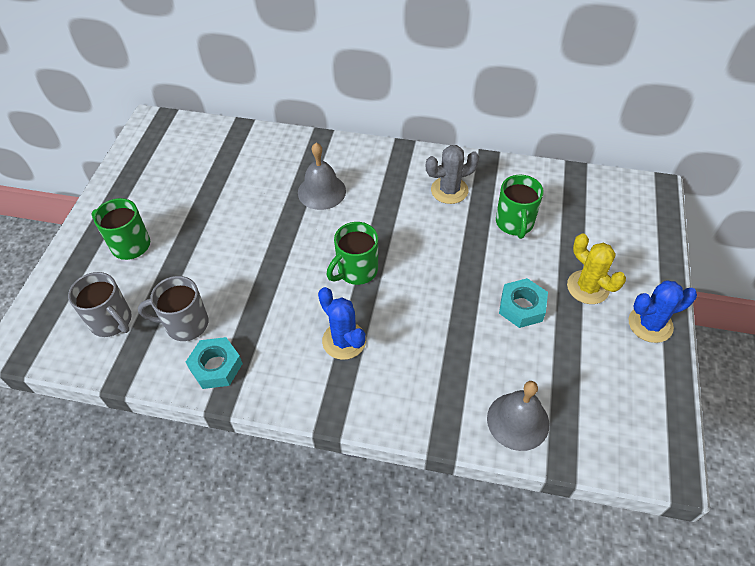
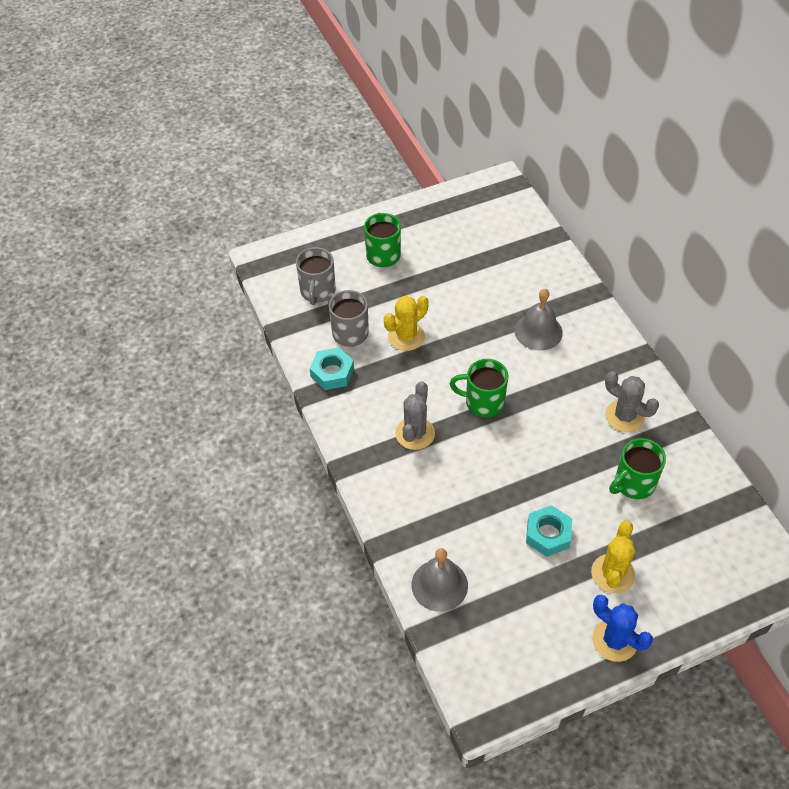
camera: 55 degrees right, 0 degrees up
(235, 283) = (406, 336): none -> yellow cactus
(344, 341) = (415, 433): blue cactus -> grey cactus

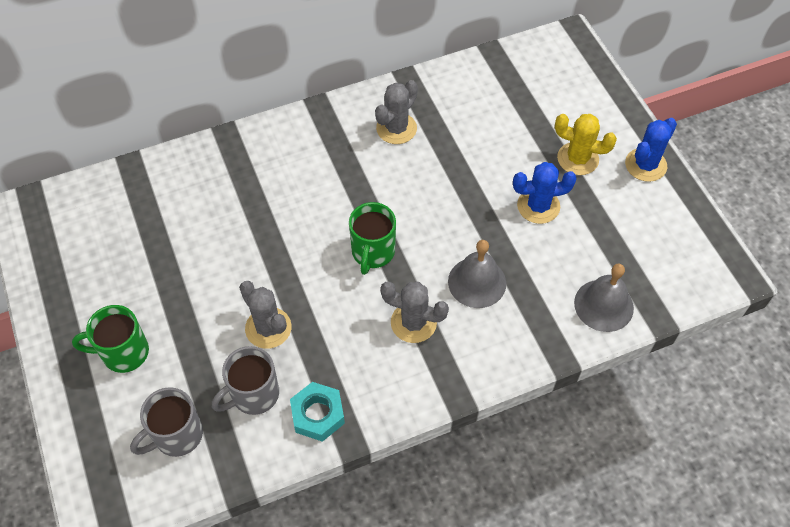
camera: 90 degrees left, 5 degrees up
(317, 292) = (177, 435): grey mug -> grey mug turned 135 degrees clockwise
(406, 336) = (268, 328): yellow cactus -> grey cactus
(538, 331) = (276, 192): grey bell -> grey bell (477, 282)
(548, 534) = (538, 206): turquoise nut -> blue cactus
(633, 484) = (477, 131): green mug -> none

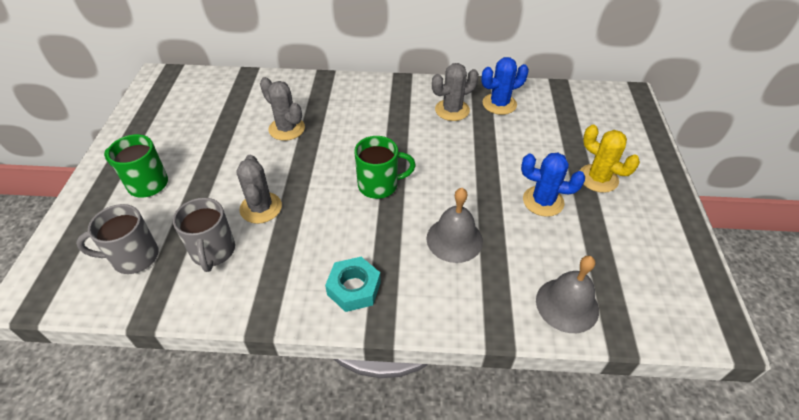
camera: 25 degrees right, 10 degrees down
(253, 394) = (213, 252): grey mug -> grey mug turned 90 degrees counterclockwise
(318, 414) = (251, 289): turquoise nut -> turquoise nut (354, 288)
(372, 252) = (379, 185): green mug -> green mug turned 135 degrees counterclockwise
(413, 322) = (379, 249): grey cactus -> grey cactus (287, 129)
(645, 165) = (663, 204): blue cactus -> blue cactus (499, 104)

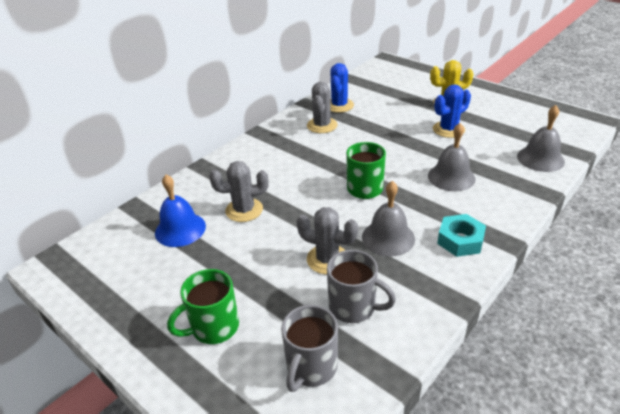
camera: 50 degrees left, 10 degrees down
(238, 109) = (180, 229): none -> blue bell
(318, 233) = (388, 237): none -> grey bell

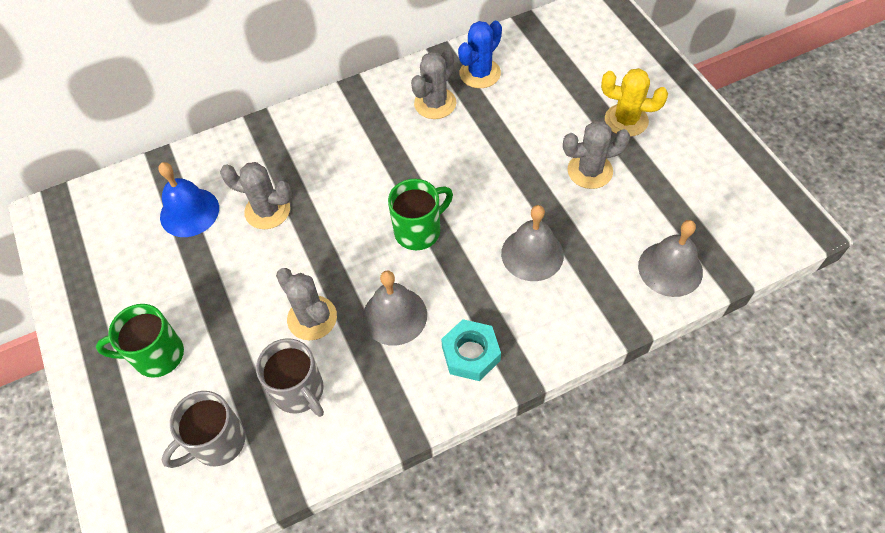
camera: 25 degrees right, 20 degrees up
(448, 129) = (590, 171): blue cactus -> grey cactus

